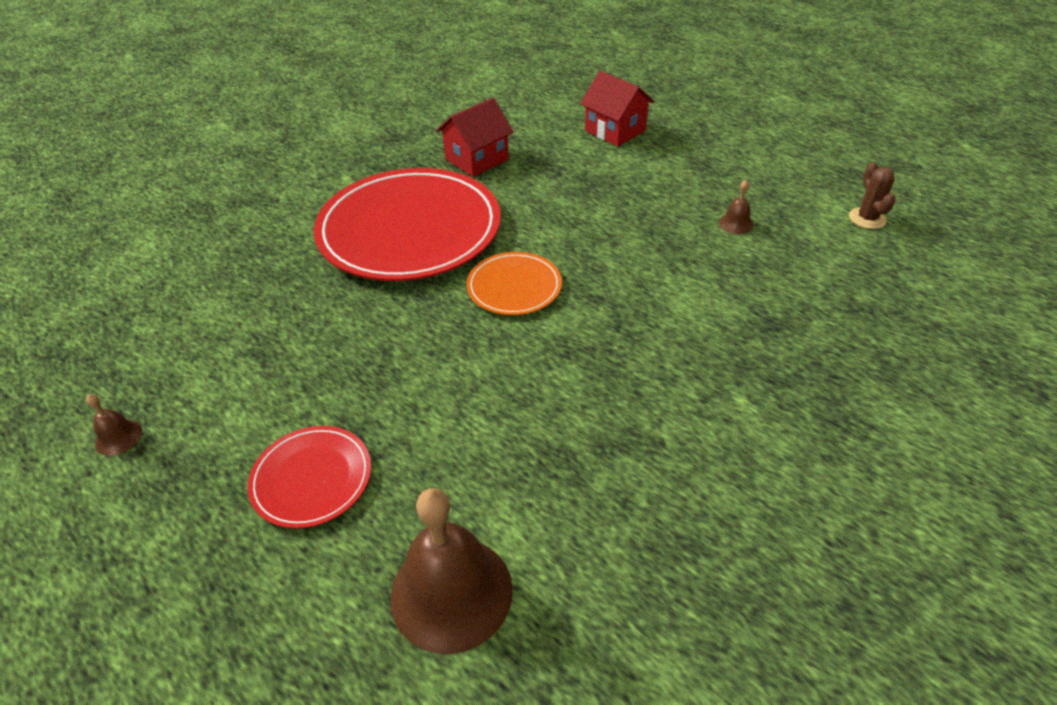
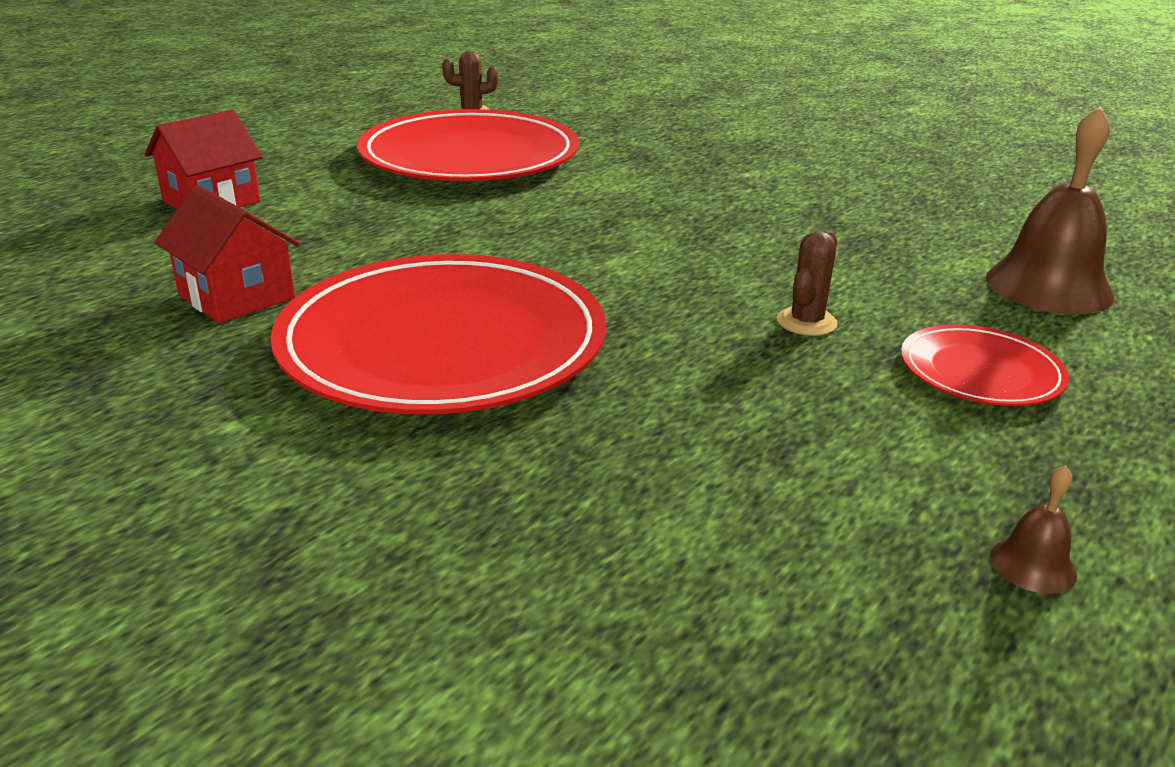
camera: 95 degrees left, 15 degrees down
(408, 391) = (806, 322): none -> brown cactus
(514, 287) = (590, 265): orange plate -> none
(736, 223) = (469, 157): brown bell -> red plate

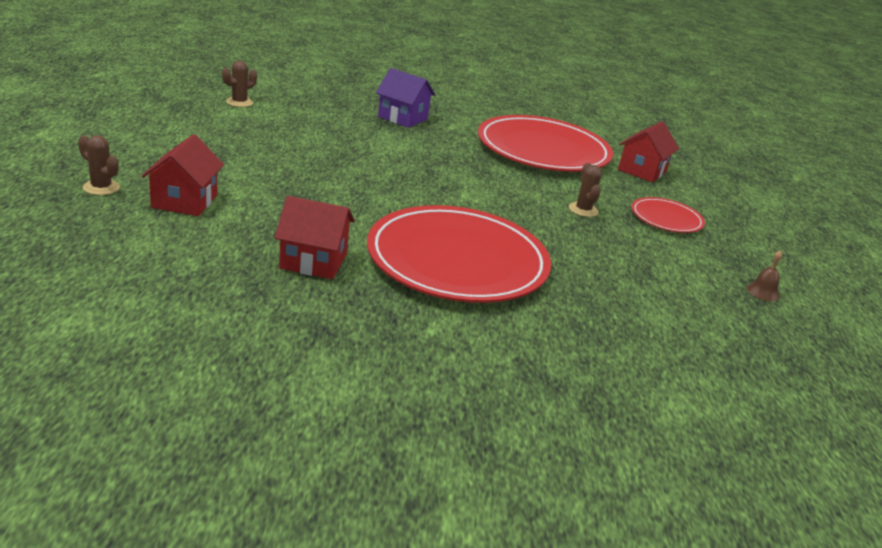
camera: 40 degrees left, 0 degrees up
(151, 174) = (101, 187): none -> brown cactus
(469, 157) = (291, 138): red plate -> red plate (543, 150)
(682, 153) = (403, 118): none -> purple house
(1048, 286) = (642, 171): brown bell -> red house

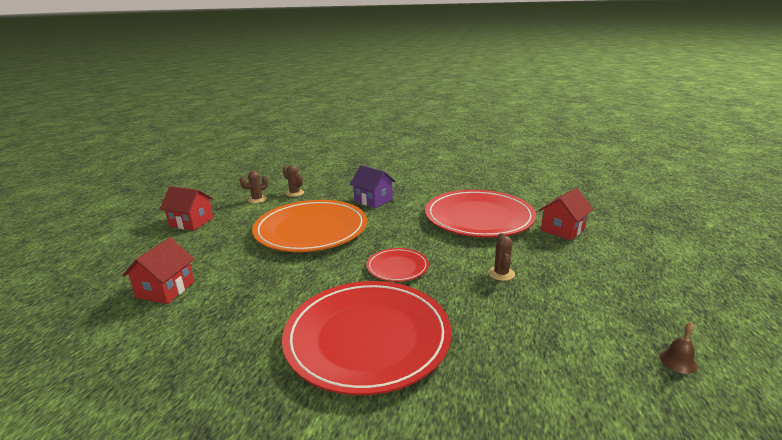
camera: 15 degrees right, 5 degrees down
(101, 187) = (111, 281): brown cactus -> brown cactus (295, 193)
(313, 261) = (237, 346): red house -> red house (191, 222)
(337, 147) = (311, 230): none -> orange plate
(666, 218) = (579, 277): red plate -> red plate (397, 267)

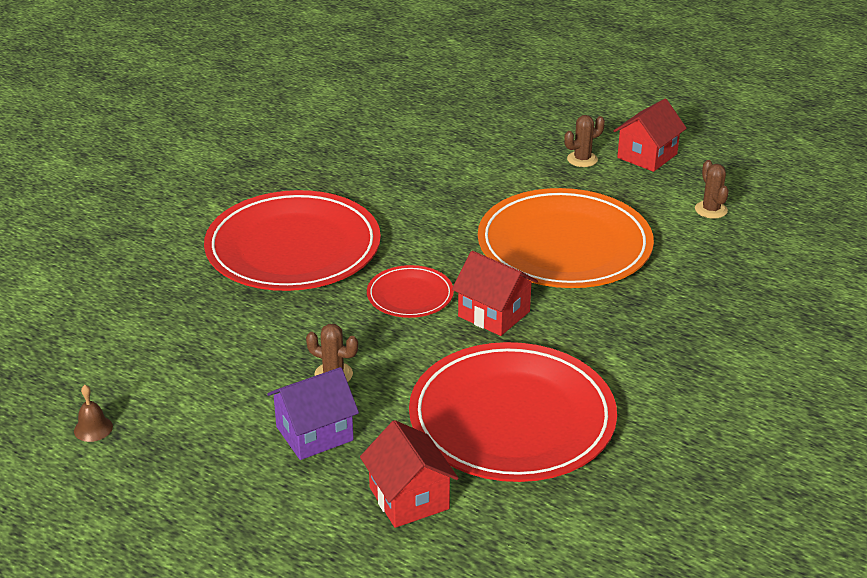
camera: 110 degrees right, 10 degrees up
(166, 289) = (470, 144): red house -> red house (494, 314)
(295, 193) = (724, 247): brown cactus -> brown cactus (582, 159)
(373, 200) = (650, 322): purple house -> purple house (314, 433)

